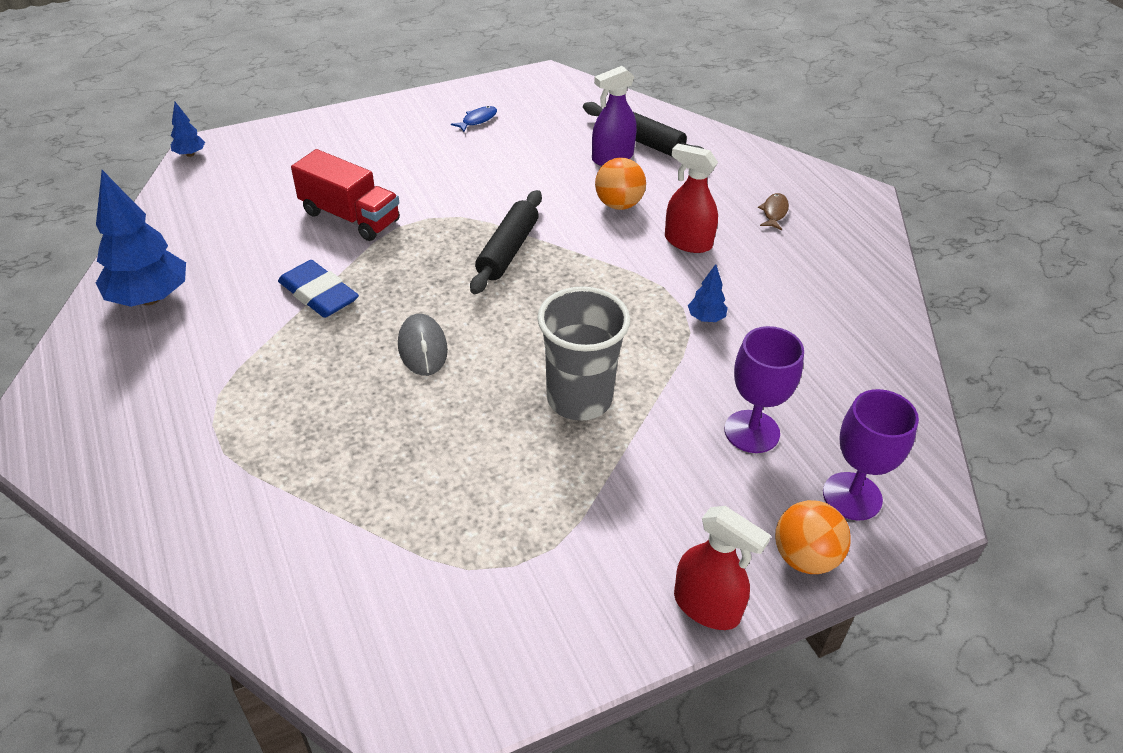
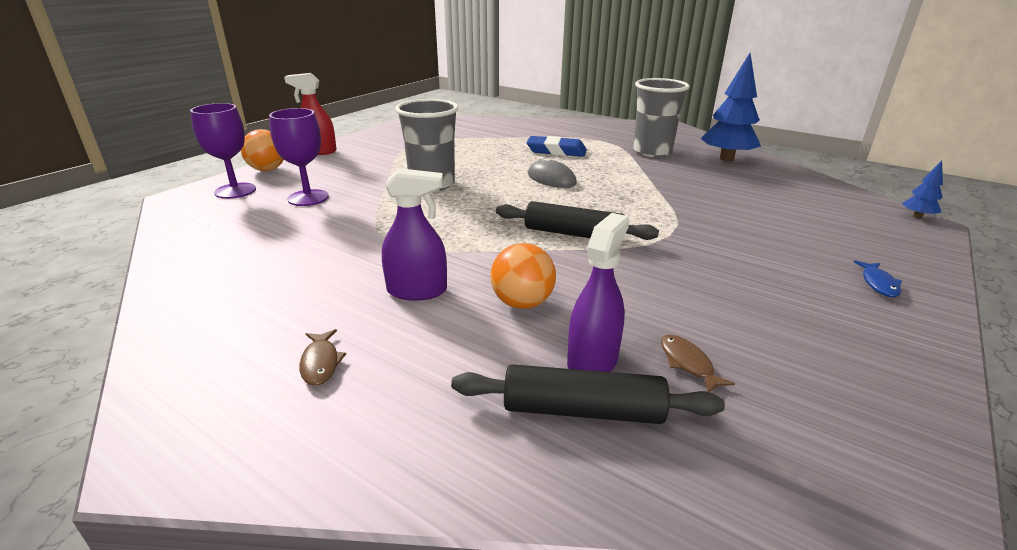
camera: 150 degrees right, 15 degrees down
(203, 357) = (652, 151): none -> grey cup
(319, 294) = (650, 181): blue eraser -> blue eraser (556, 151)
(350, 217) = (720, 218): red truck -> none
(477, 120) = (818, 346): blue fish -> blue fish (878, 284)
(508, 251) = (573, 234): black rolling pin -> black rolling pin turned 60 degrees counterclockwise
(561, 138) = (688, 363): none -> brown fish
(688, 242) = (417, 291): red spray bottle -> purple spray bottle
(706, 318) = (366, 240): blue tree -> none

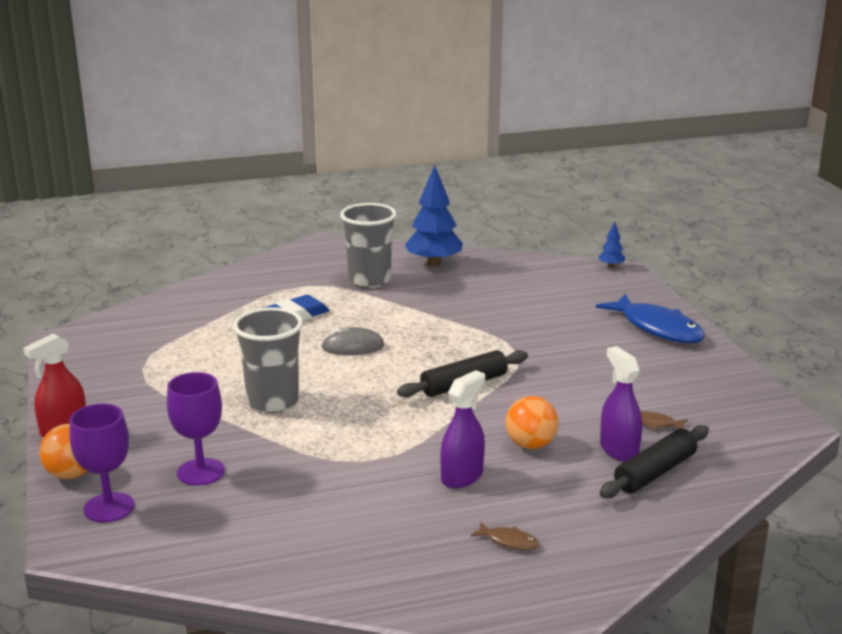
camera: 50 degrees left, 5 degrees down
(878, 284) = (657, 328): blue fish -> blue fish, size x2.38

